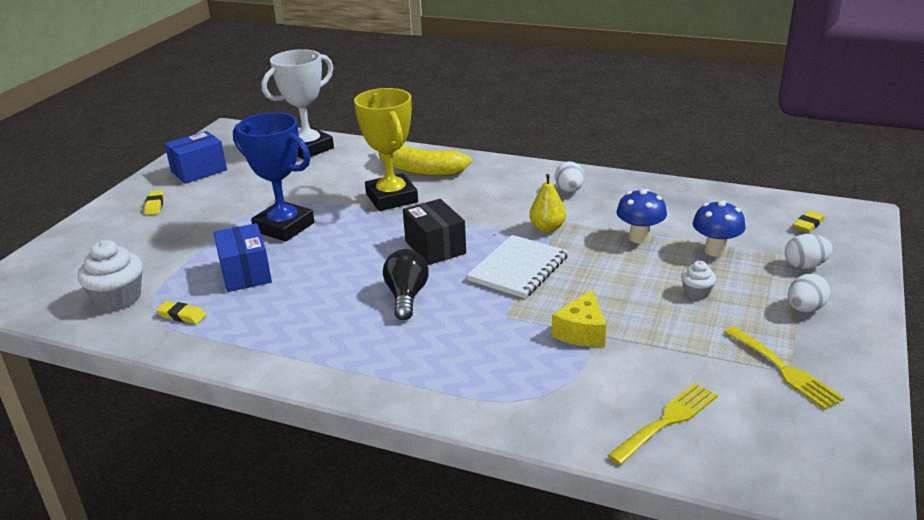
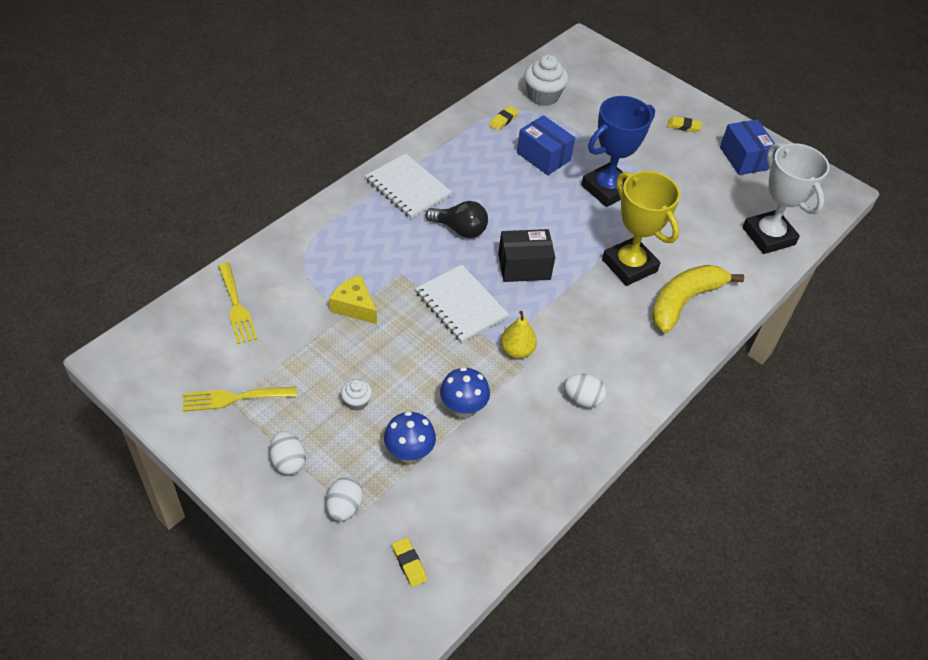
camera: 105 degrees right, 20 degrees up
(245, 273) = (543, 156): blue box -> blue box turned 45 degrees clockwise
(356, 353) = (408, 188): none -> white notebook
(392, 198) = (629, 265): yellow trophy -> yellow trophy turned 60 degrees clockwise

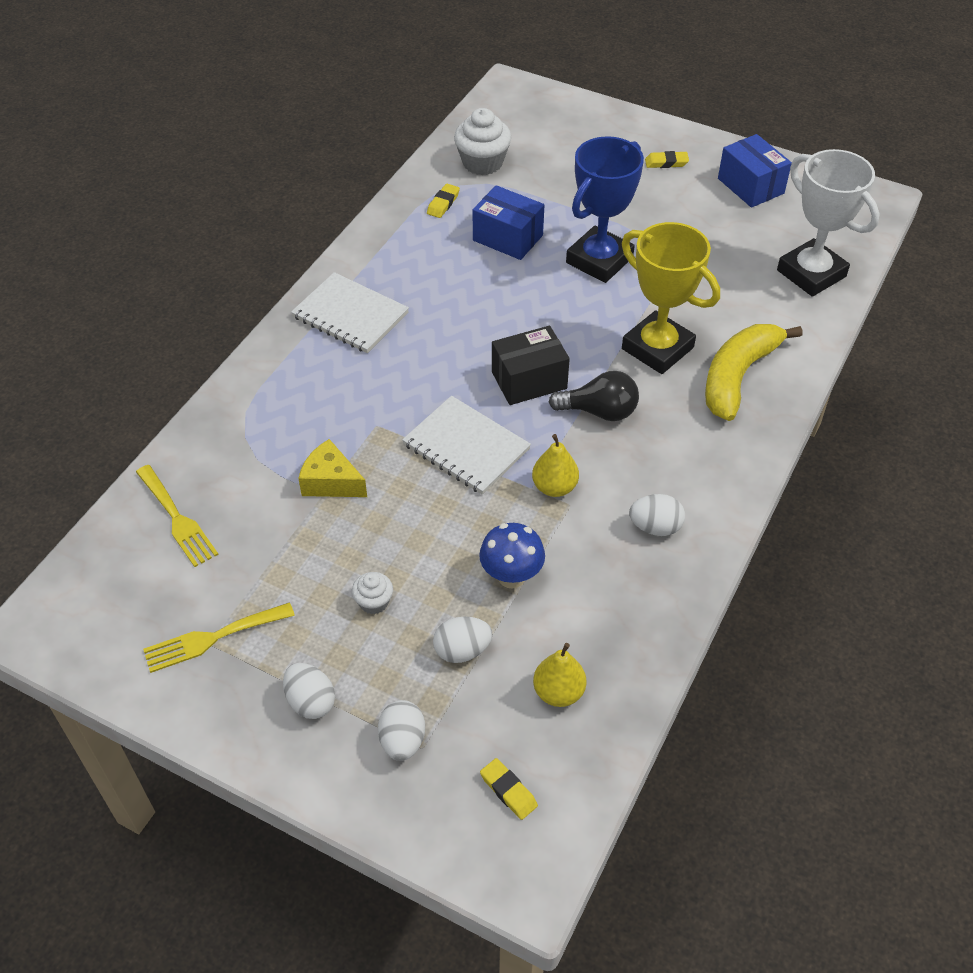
camera: 10 degrees left, 0 degrees up
(409, 453) = (462, 650): blue mushroom -> white egg
(460, 229) = (434, 352): black light bulb -> black light bulb (599, 411)
(469, 502) = (558, 692): none -> yellow pear

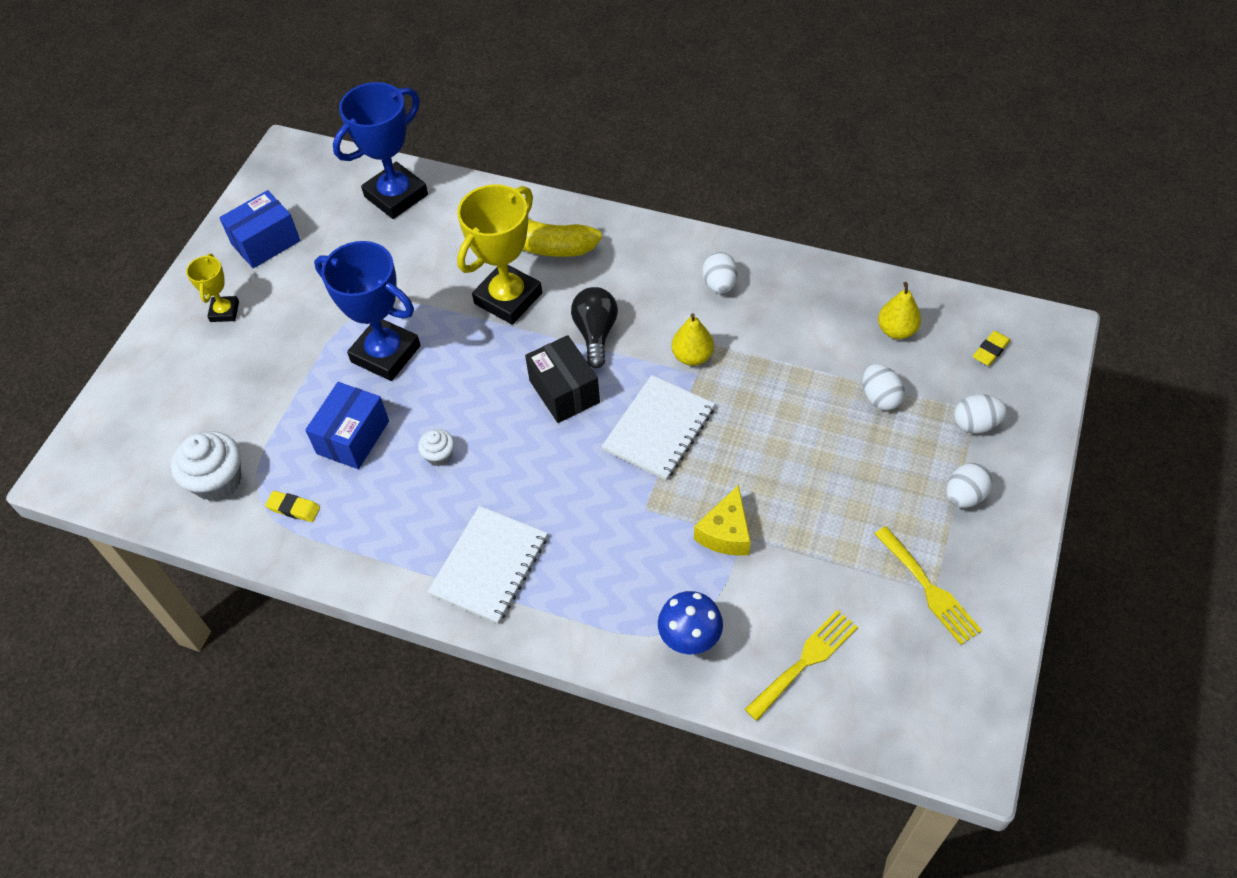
camera: 95 degrees left, 5 degrees up
(374, 602) = (852, 470): white cupcake -> white cupcake (439, 455)
(511, 576) = (796, 375): blue mushroom -> blue mushroom (689, 639)
(666, 163) = (224, 311): yellow eraser -> yellow trophy
(811, 273) = (396, 196): white trophy -> blue trophy

